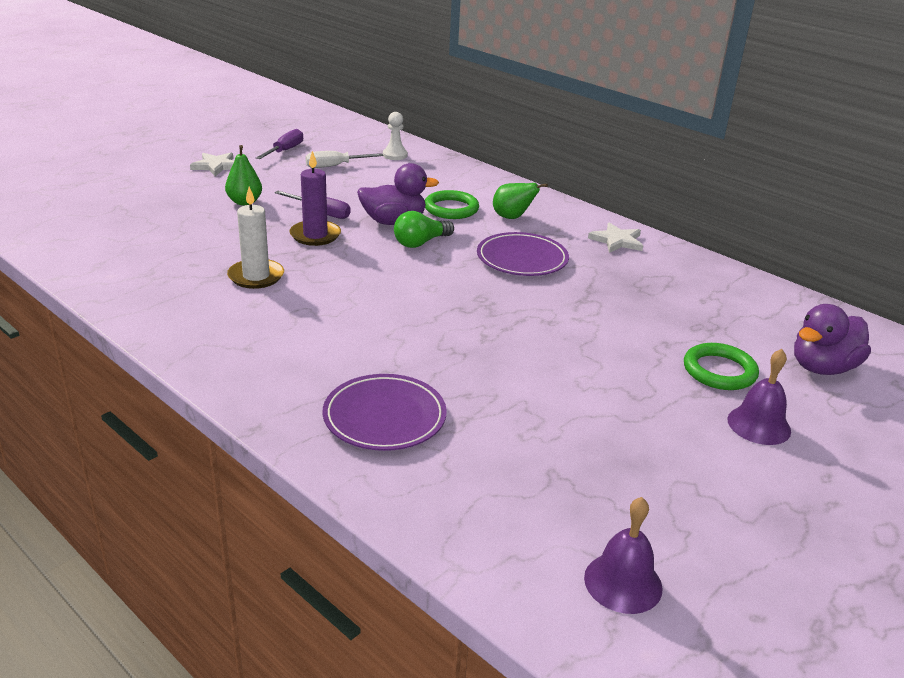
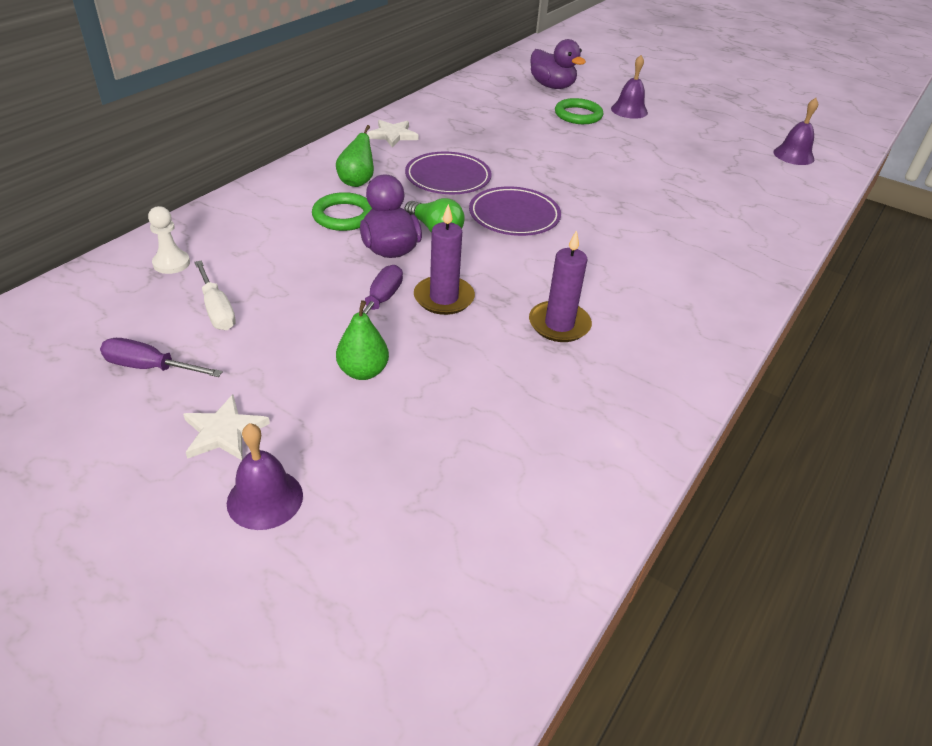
camera: 100 degrees left, 10 degrees up
(157, 173) = (265, 499): none -> purple bell
(256, 276) = (559, 324): white candle -> purple candle
(384, 417) = (725, 230): purple plate -> purple plate (514, 216)

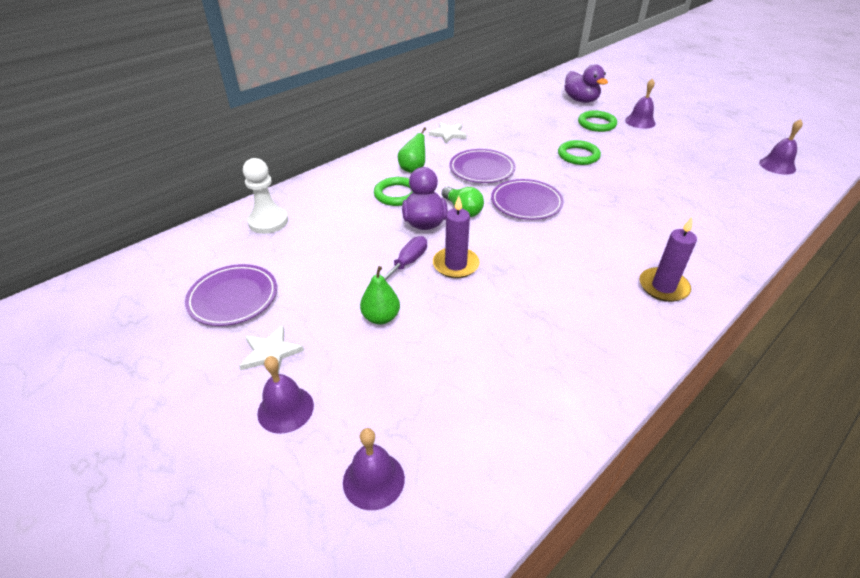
camera: 15 degrees right, 0 degrees up
(149, 367) = (233, 298): purple screwdriver -> purple plate
(171, 263) = (268, 222): white pawn -> white pawn, size x1.54
(217, 310) = (290, 259): white screwdriver -> none
(405, 566) = (373, 480): none -> purple bell
(559, 324) = (541, 294): purple candle -> purple candle (663, 287)
(564, 154) = (578, 155): none -> green ring

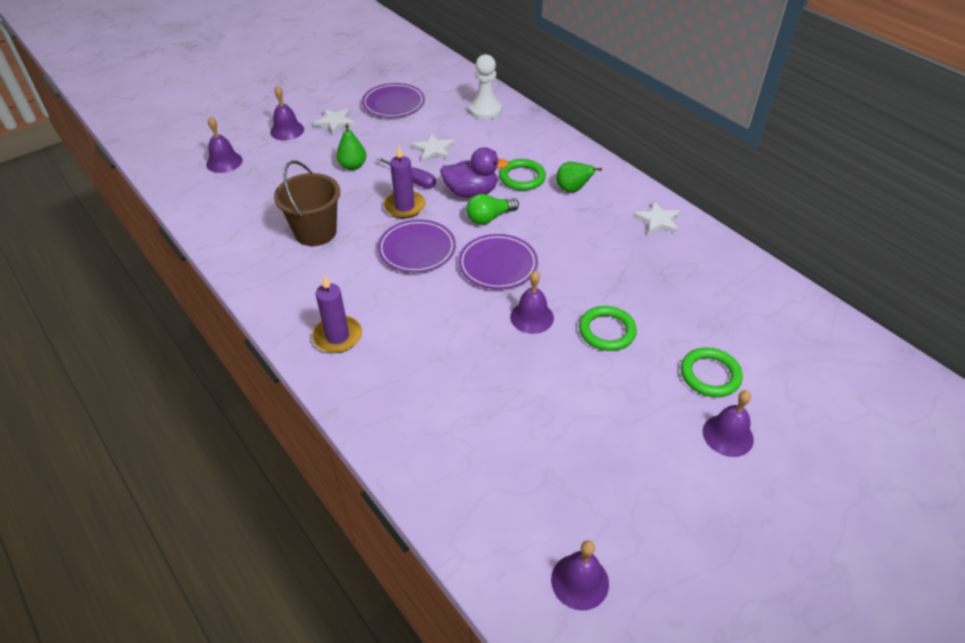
camera: 95 degrees right, 5 degrees up
(346, 253) = (433, 150): none -> white star
(482, 169) = (571, 239): purple plate -> purple plate (417, 249)
(518, 330) = (315, 232): none -> brown bucket
(580, 185) = (532, 317): none -> purple bell
(581, 100) = (801, 376): purple duck -> none

